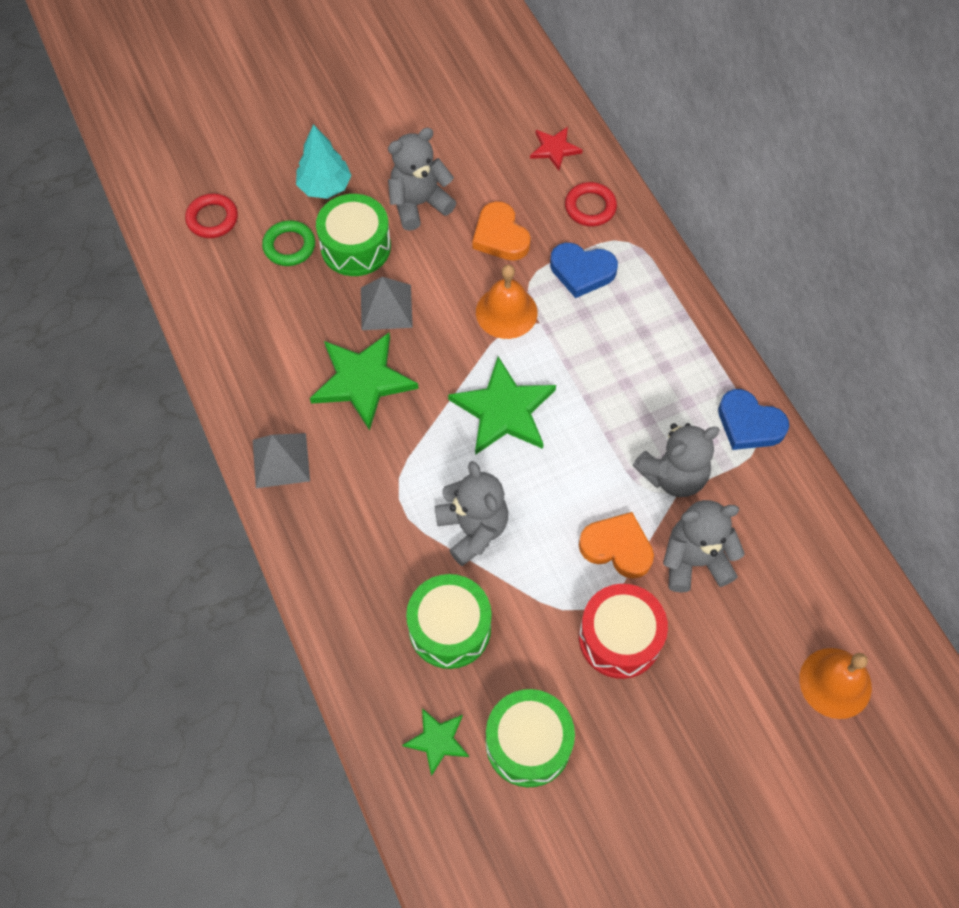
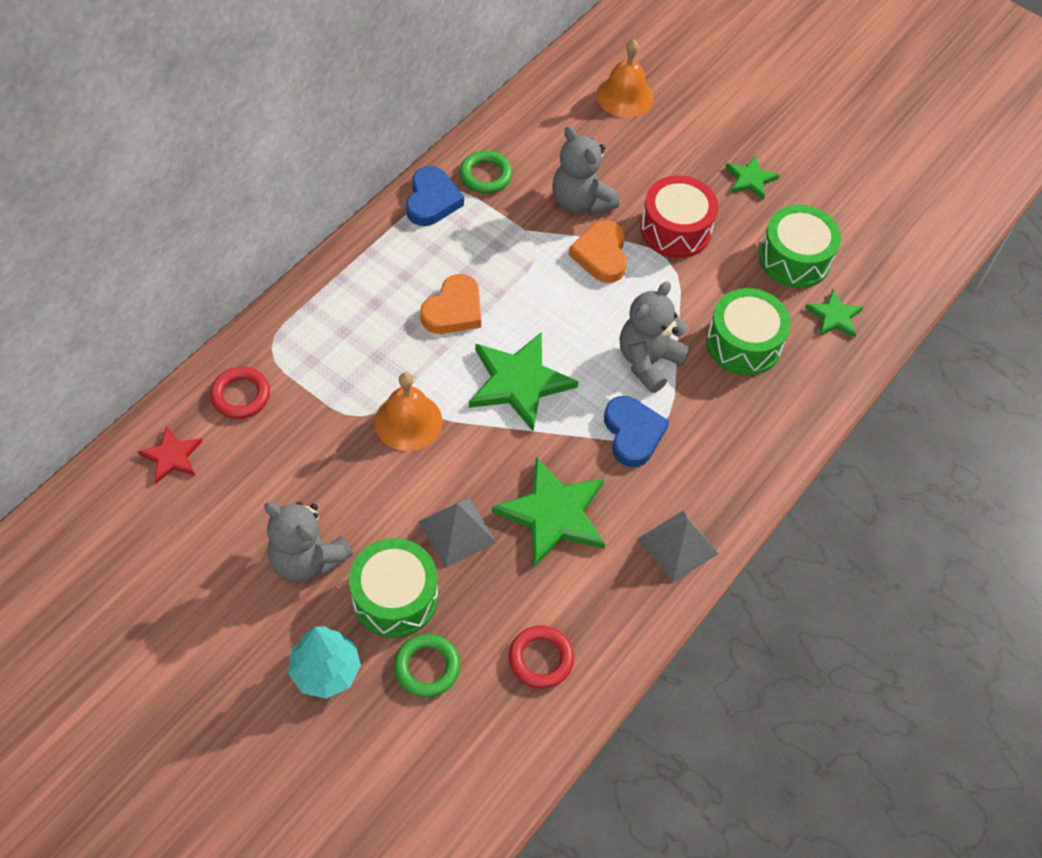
camera: 120 degrees left, 5 degrees down
(212, 219) = (429, 775): red ring -> red ring (541, 659)
(500, 236) = (316, 463): orange heart -> orange heart (453, 310)
(582, 271) = (327, 375): blue heart -> blue heart (633, 433)
(658, 759) = (750, 179): none -> green star
(673, 475) = (512, 237): grey teddy bear -> none
(765, 485) = (485, 175): none -> green ring

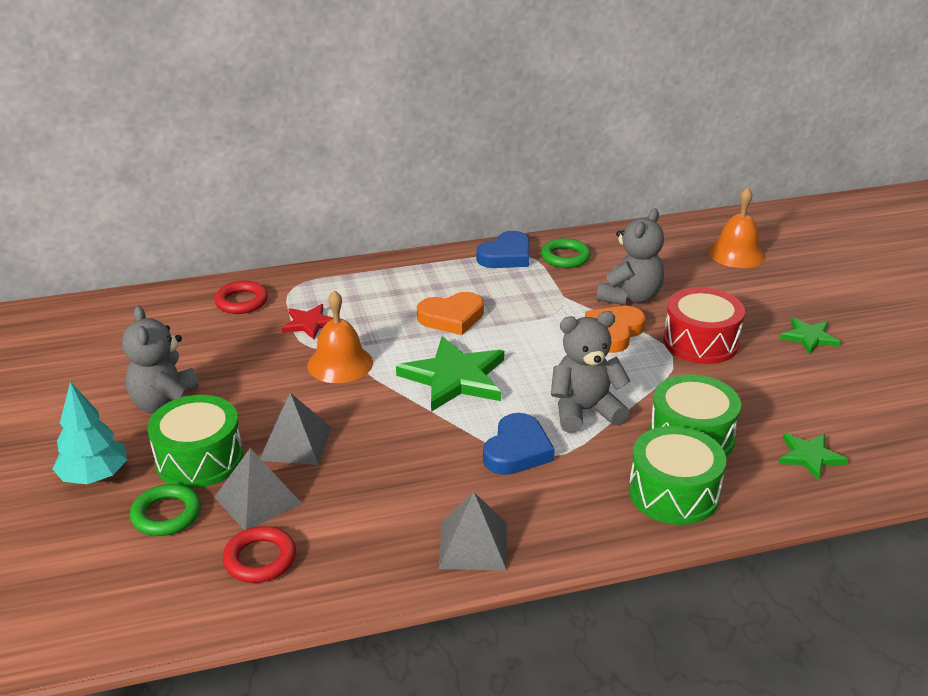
camera: 40 degrees right, 25 degrees down
(172, 456) = (157, 313): red star -> red star (309, 323)
(484, 607) = (258, 500): none -> grey pyramid
(553, 514) = (386, 470): green star -> none
(580, 201) = (630, 297): grey teddy bear -> grey teddy bear turned 150 degrees counterclockwise
(794, 259) = (804, 402): green drum -> green drum (673, 493)

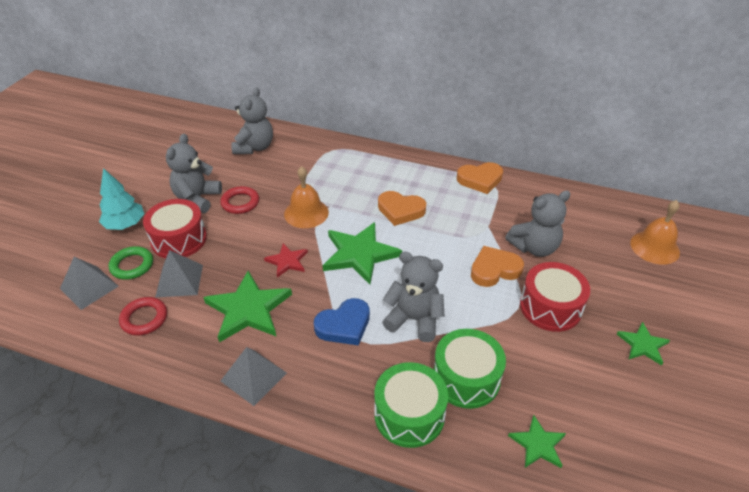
camera: 35 degrees right, 10 degrees up
(181, 321) = (254, 147): none -> grey teddy bear
(199, 459) = (179, 239): green drum -> red drum
(241, 301) = (296, 148): red ring -> red ring (240, 203)
(296, 443) = (232, 254): grey pyramid -> grey pyramid (89, 287)
(309, 323) = (316, 178): red star -> red star (287, 261)
(386, 487) = (248, 309): none -> green star
(506, 256) = (480, 180): blue heart -> orange heart
(565, 257) = (519, 197): green ring -> none

